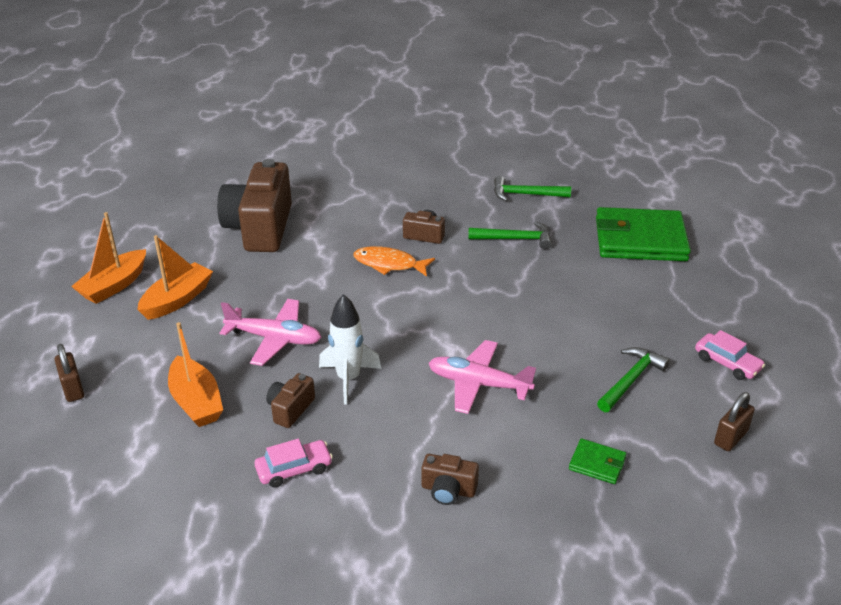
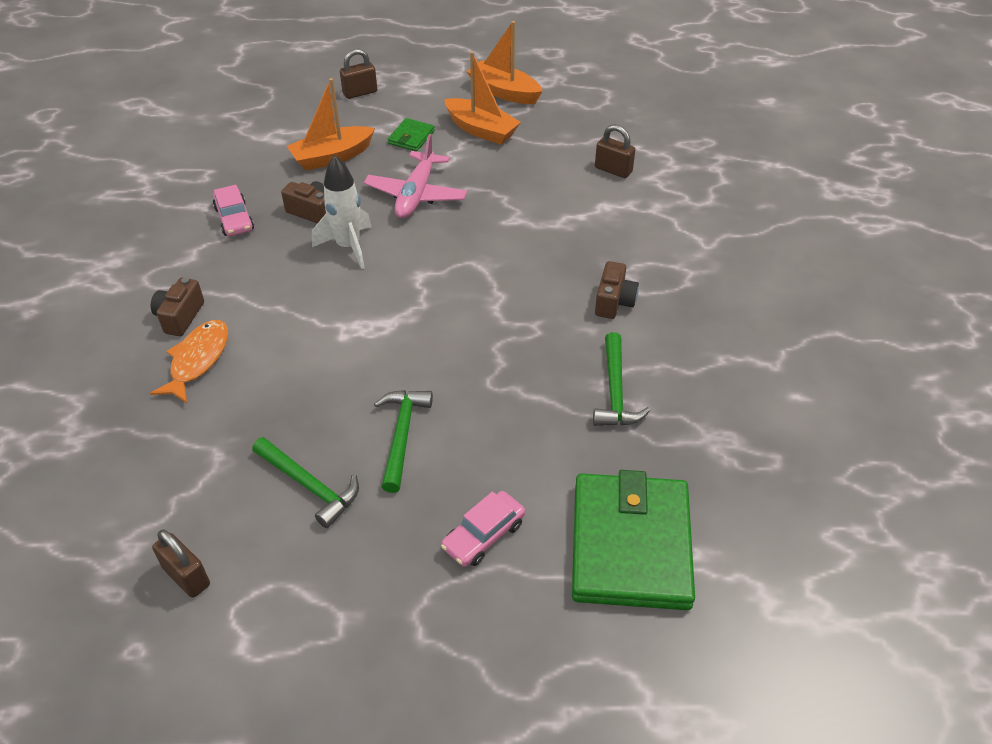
camera: 90 degrees right, 10 degrees up
(260, 228) = (613, 170): brown camera -> brown padlock
(389, 264) = (548, 271): orange fish -> orange fish (197, 360)
(478, 384) = (325, 343): pink plane -> none
(525, 194) = (737, 411): green hammer -> green hammer (401, 435)
(597, 463) = (181, 435): green wallet -> green wallet (411, 137)
(727, 363) = (326, 605): pink car -> pink car (483, 535)

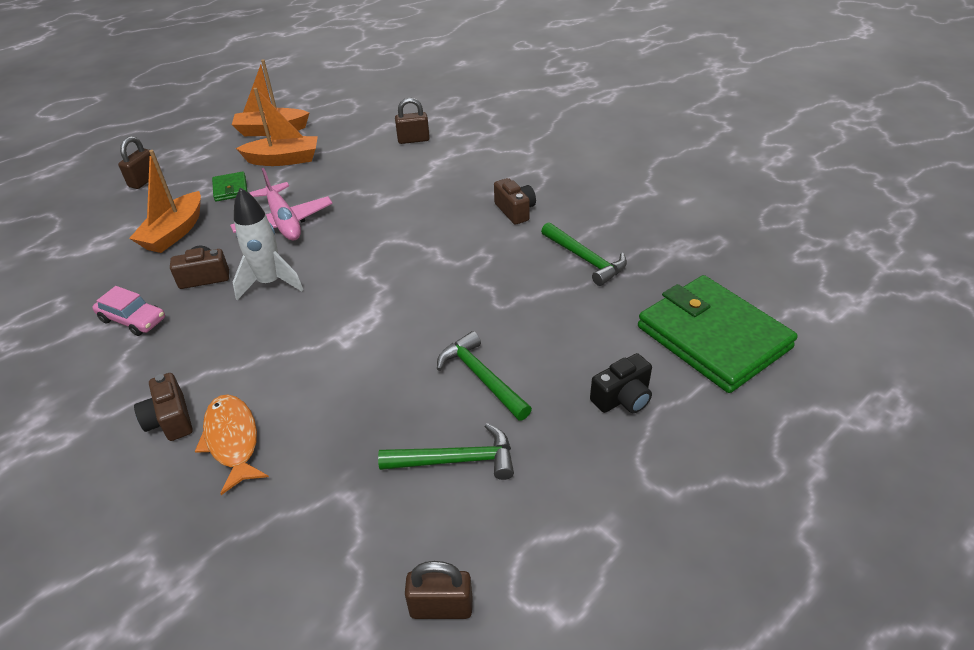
camera: 40 degrees left, 5 degrees down
(483, 535) = (622, 398): pink car -> black camera

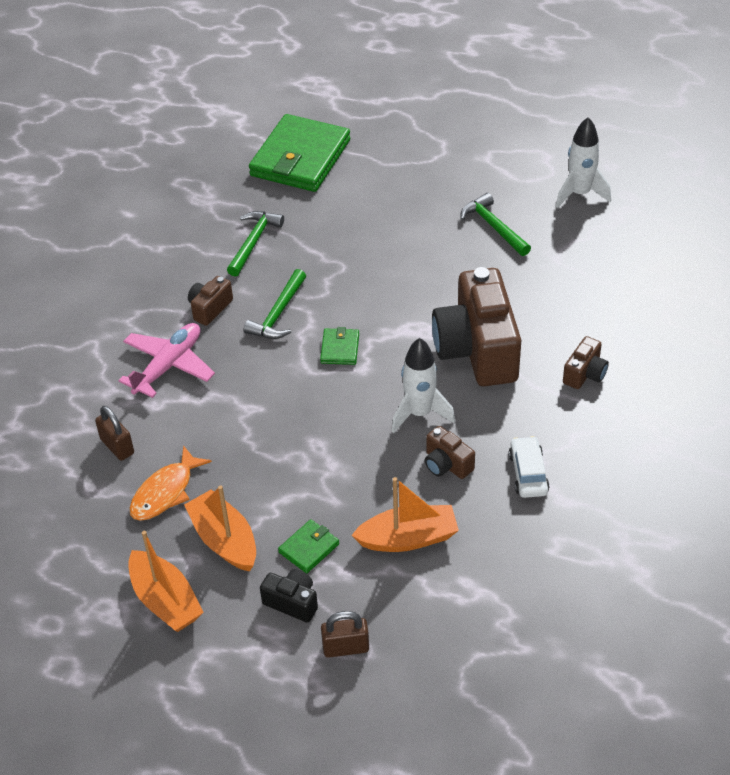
camera: 120 degrees left, 5 degrees up
(133, 319) = (528, 473): pink car -> white car
(232, 440) = (570, 331): orange fish -> orange fish (165, 492)
(284, 222) = (333, 461): pink plane -> pink plane (168, 366)
(293, 352) = (477, 349): none -> brown camera
(393, 265) = (340, 349): none -> green wallet
(441, 607) = (579, 194): brown padlock -> white rocket
(481, 377) = (421, 244): green hammer -> green hammer (278, 314)
(622, 398) = (388, 179): black camera -> black camera (292, 602)

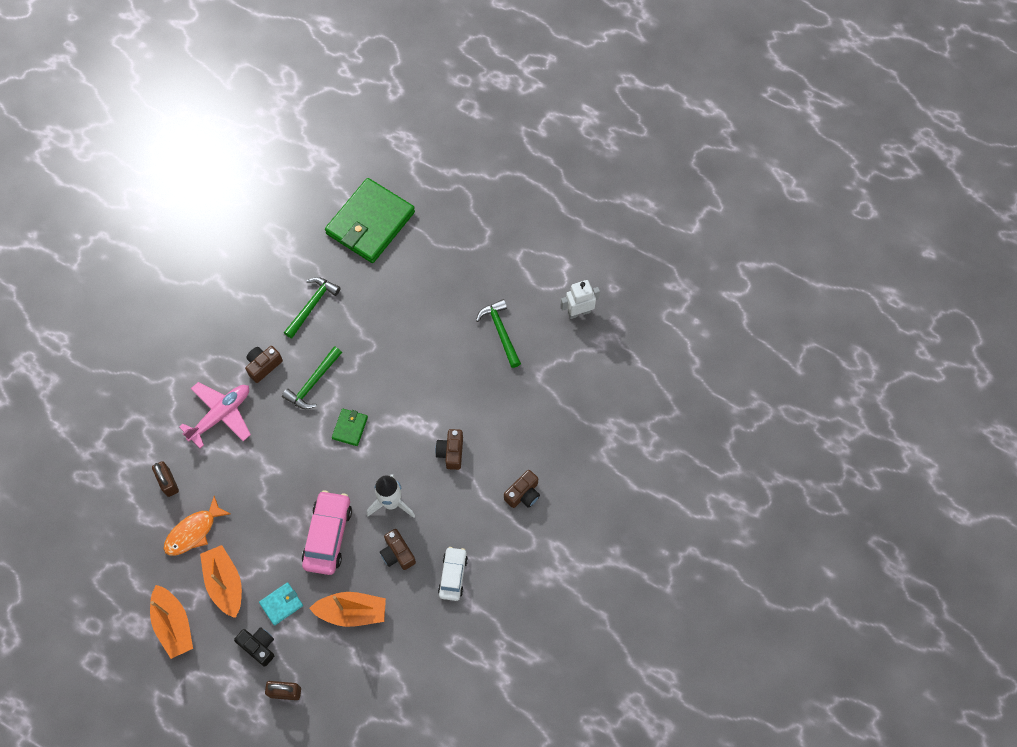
camera: 10 degrees right, 20 degrees up
(309, 548) = (281, 604): green wallet -> turquoise wallet
(348, 462) = (328, 535): none -> pink car
(477, 349) = (451, 452): brown camera -> brown camera, size x0.45
(579, 194) = (579, 312): white rocket -> white robot

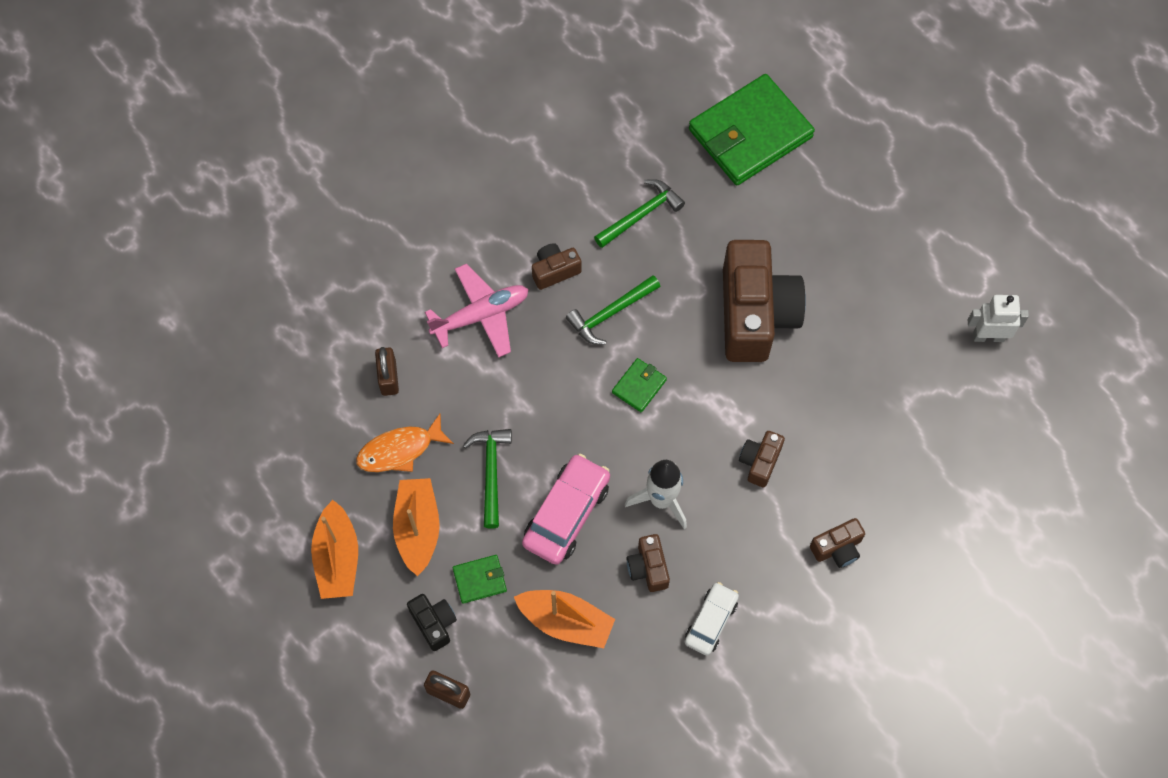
camera: 20 degrees right, 0 degrees up
(281, 604) = (479, 580): turquoise wallet -> green wallet
(415, 350) = (755, 314): none -> brown camera
(500, 332) = (875, 328): green hammer -> green hammer (491, 472)

